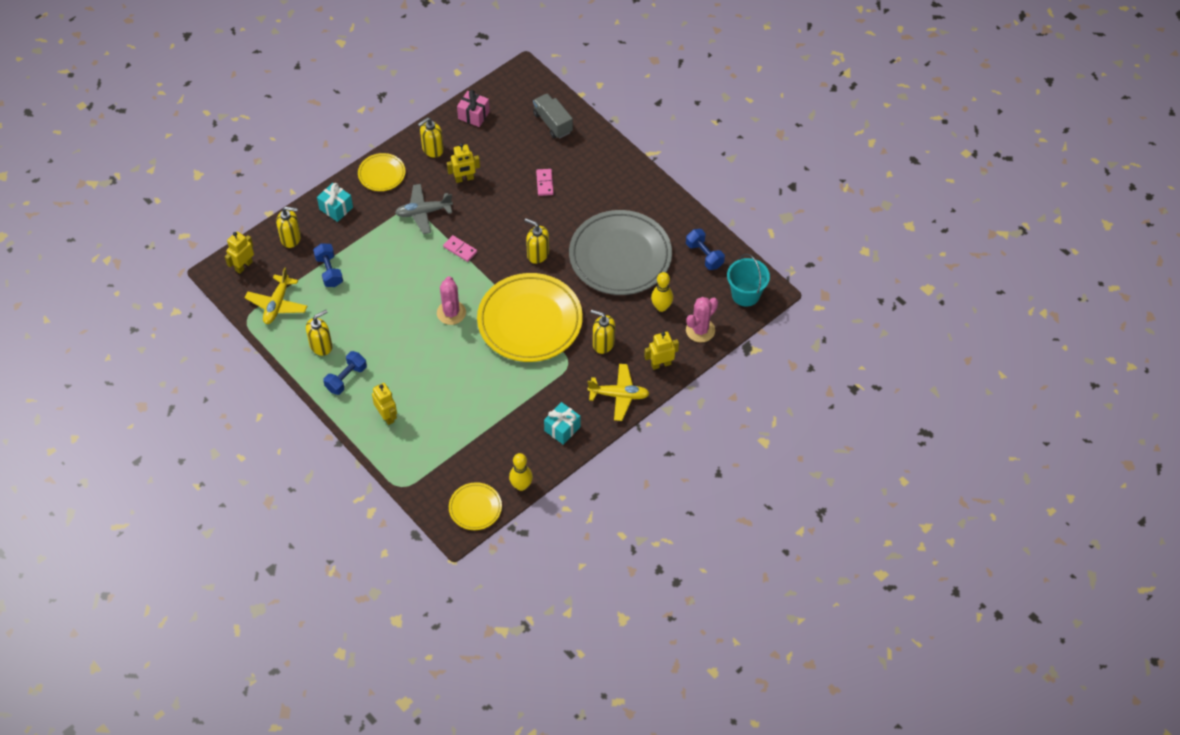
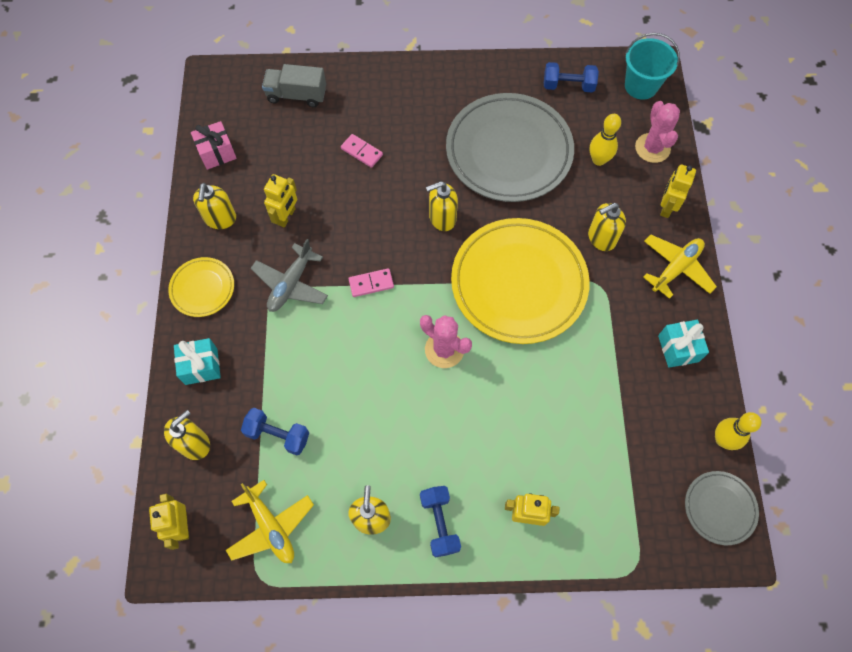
camera: 50 degrees left, 10 degrees up
(475, 508) = (719, 508): yellow plate -> grey plate

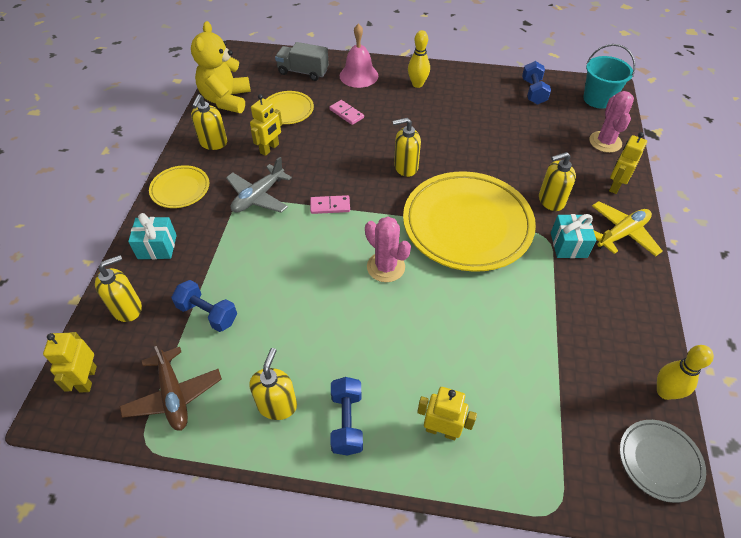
camera: 10 degrees right, 15 degrees down
(217, 153) = (226, 100): pink gift -> yellow teddy bear
(271, 527) = (174, 395): yellow plane -> brown plane
(293, 157) = (288, 110): none -> yellow plate
(364, 91) = (358, 75): none -> pink bell
(508, 151) = (474, 128): grey plate -> none
(568, 86) = (533, 92): blue dumbbell -> blue dumbbell turned 75 degrees clockwise
(598, 160) = (554, 144): yellow bowling pin -> yellow bowling pin (417, 84)
(678, 348) = (620, 300): turquoise gift -> turquoise gift (568, 245)

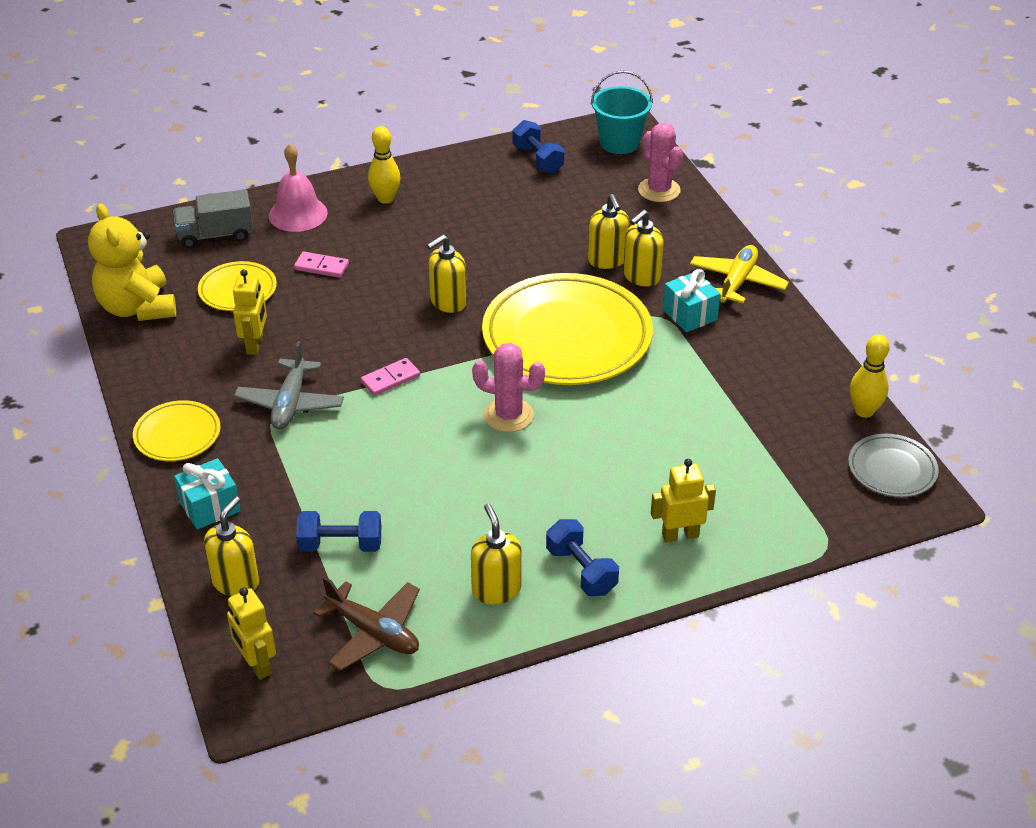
camera: 30 degrees left, 10 degrees down
(213, 143) = (170, 366): yellow soap dispenser -> yellow soap dispenser (607, 260)
(615, 186) = (700, 235): yellow robot -> none

